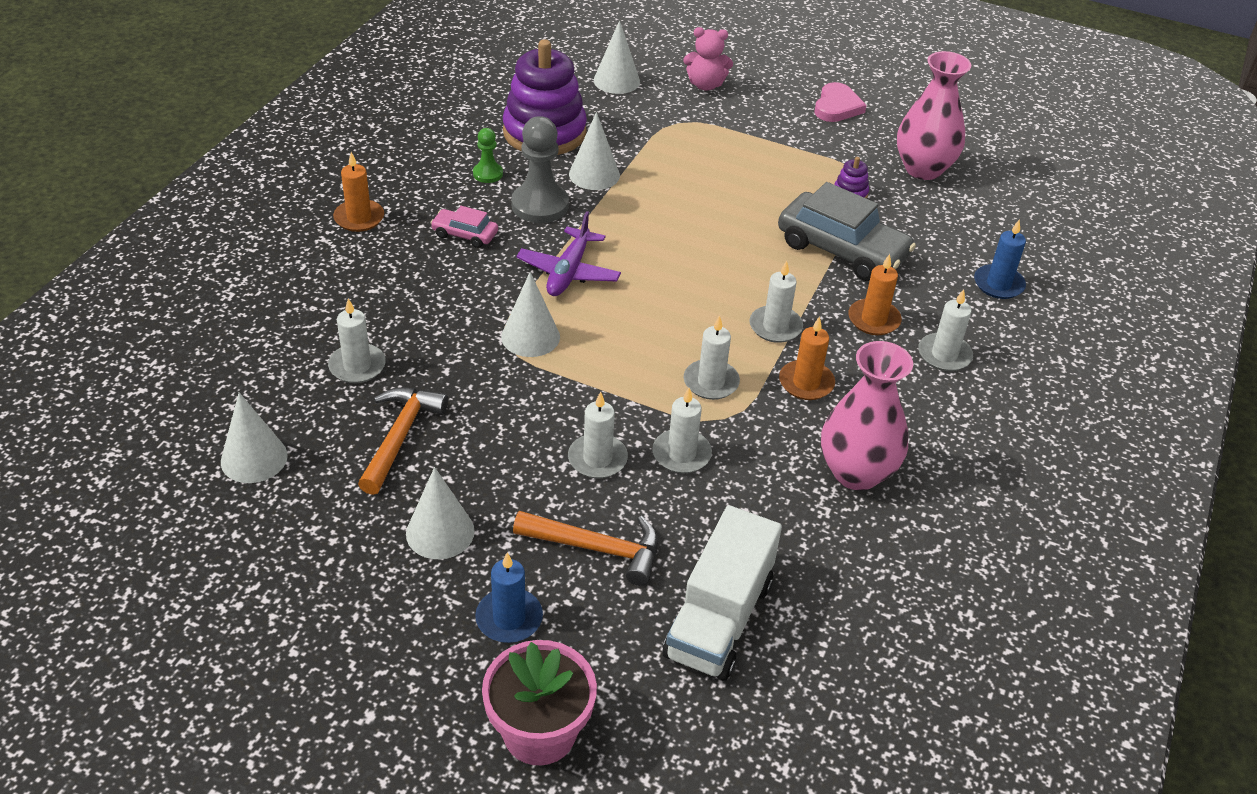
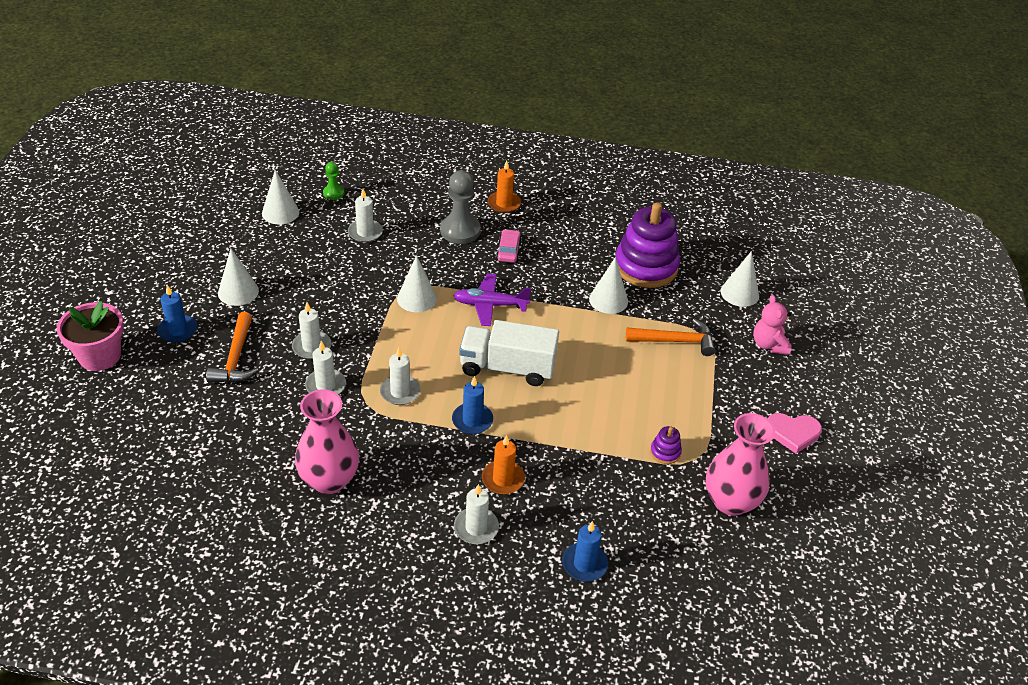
camera: 75 degrees right, 0 degrees up
(400, 437) = (310, 261): orange hammer -> orange hammer (675, 341)
(488, 174) = (580, 249): green pawn -> green pawn (333, 193)
(540, 205) = (557, 279): grey pawn -> grey pawn (460, 230)
(719, 619) = (186, 421): white truck -> white truck (507, 368)
(775, 327) = (472, 420): white candle -> blue candle
(806, 383) = (415, 444): orange candle -> none
(842, 249) = (584, 453): grey car -> none

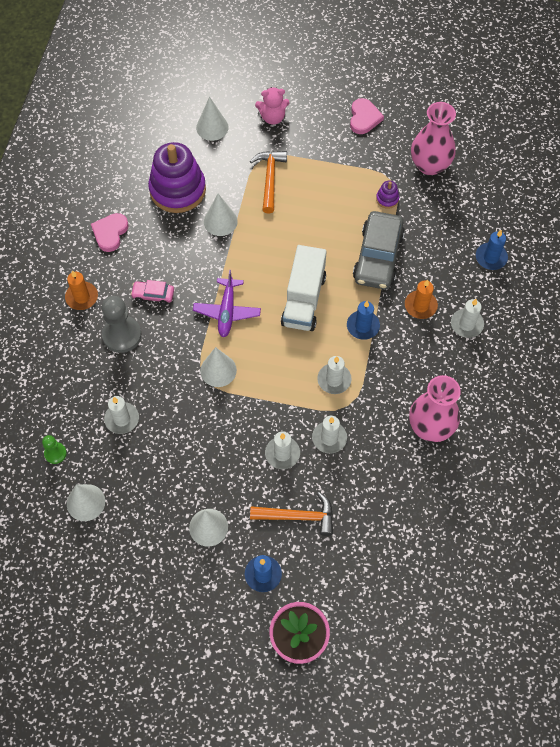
camera: 85 degrees left, 20 degrees up
(574, 439) = (378, 257): none -> grey car
(582, 220) = (110, 233): none -> pink heart

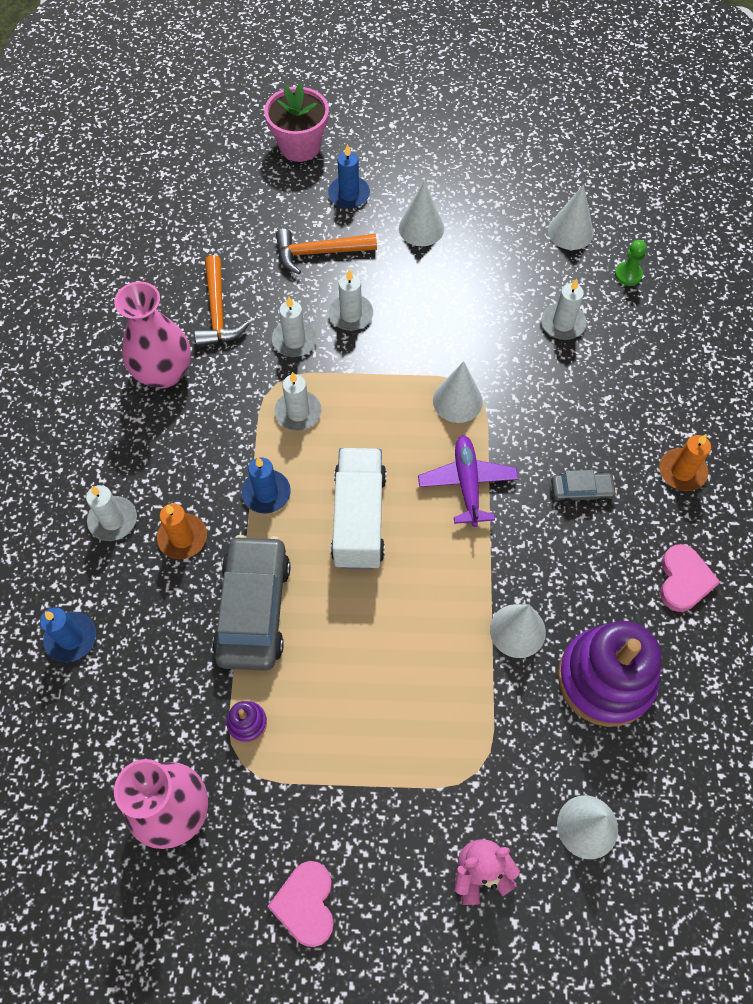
camera: 170 degrees right, 0 degrees up
(122, 335) = (603, 427): grey pawn -> none
(153, 295) = (581, 491): pink car -> grey car
(269, 179) = (456, 728): orange hammer -> orange hammer (218, 312)

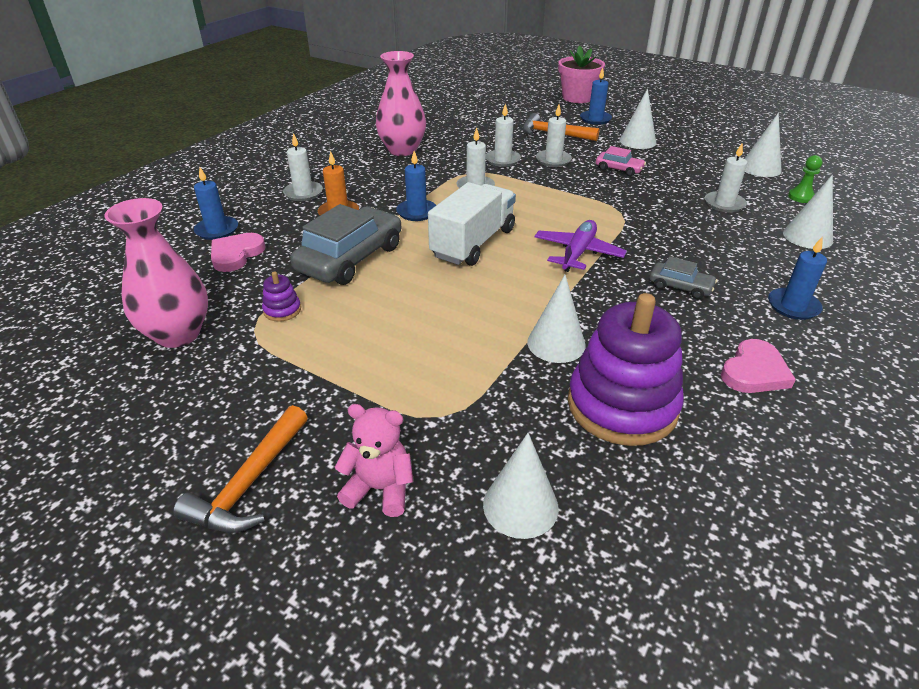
camera: 30 degrees right, 25 degrees down
(218, 312) = (462, 138): orange hammer -> orange hammer (250, 483)
(306, 904) = (206, 434): pink heart -> pink heart (236, 254)
(430, 301) = (619, 169): none -> pink car
(457, 401) = (603, 214): white cone -> white cone (807, 236)
(682, 471) = (793, 306): orange candle -> blue candle

